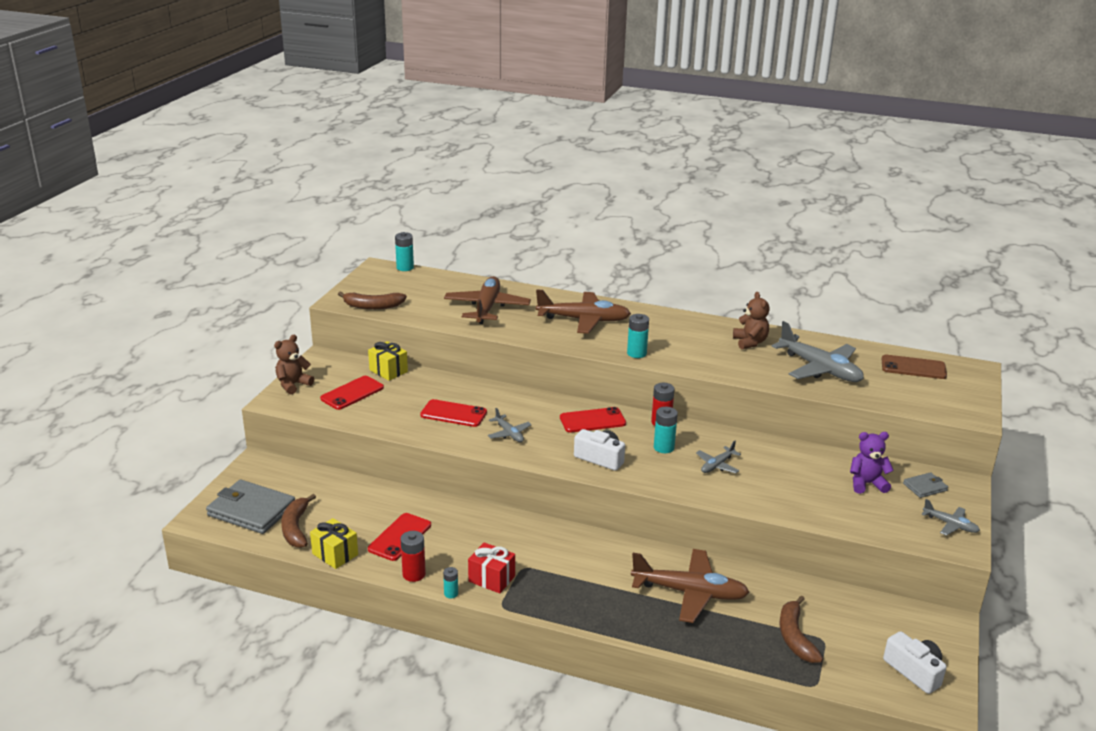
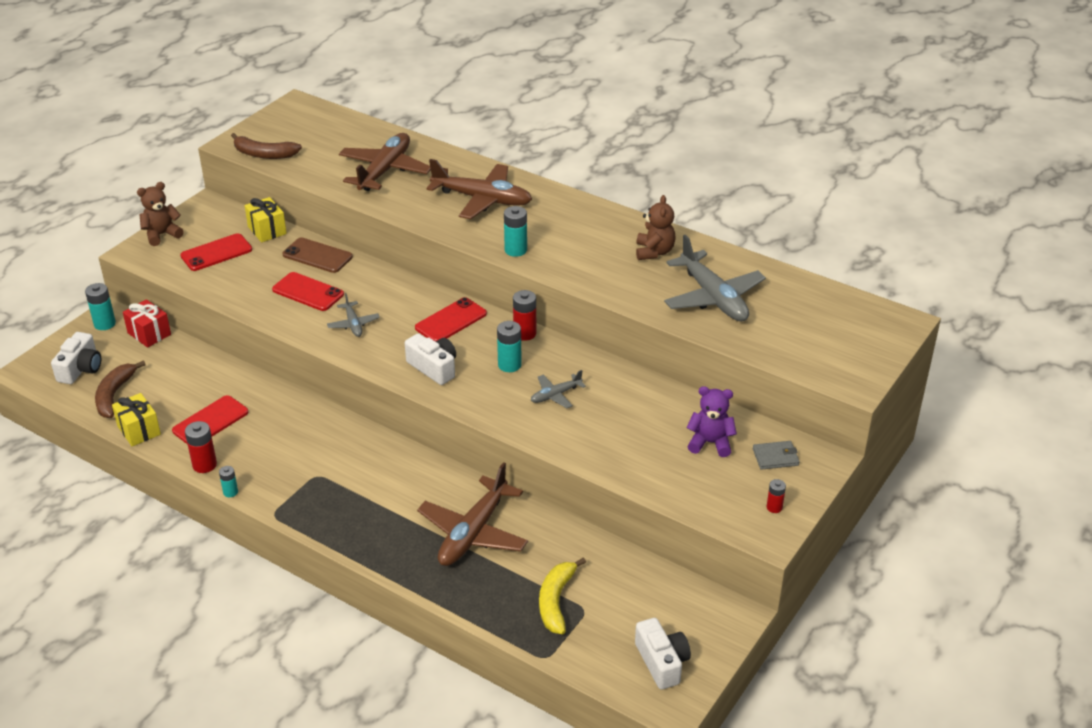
camera: 15 degrees right, 10 degrees up
(251, 510) = (80, 369): grey wallet -> white camera
(405, 267) = (324, 107): turquoise battery -> turquoise battery (104, 324)
(491, 579) = (278, 483): red gift -> red gift (149, 334)
(592, 420) = (451, 321): red phone -> red phone turned 45 degrees counterclockwise
(690, 593) = (473, 533): brown plane -> brown plane turned 90 degrees clockwise
(794, 637) = (556, 601): brown banana -> yellow banana
(913, 367) = (827, 310): brown phone -> brown phone (317, 256)
(950, 525) = (774, 507): grey plane -> red battery

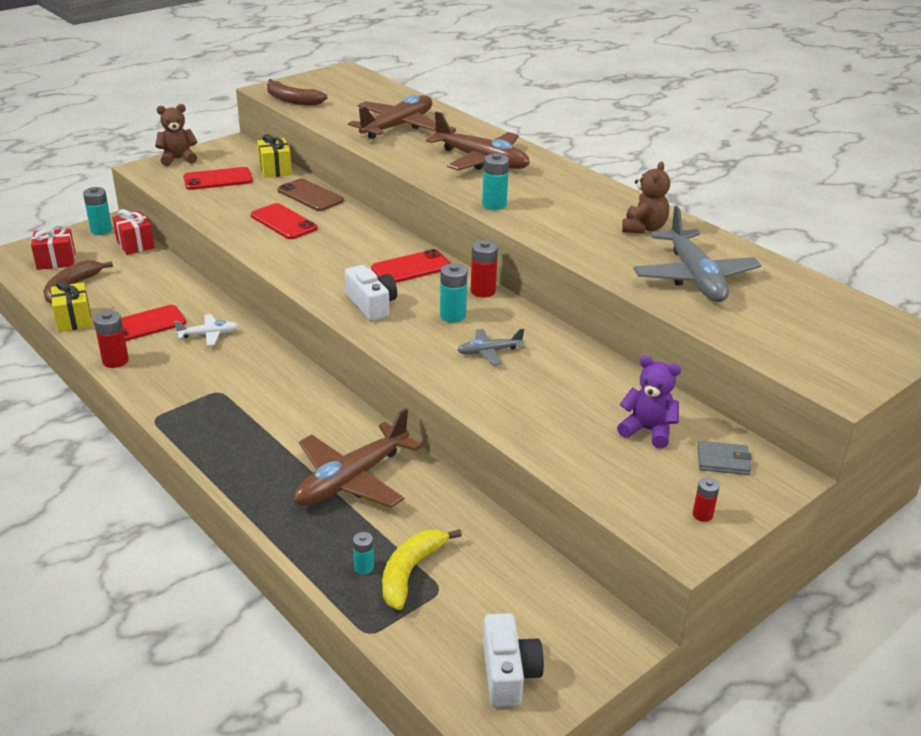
camera: 15 degrees right, 5 degrees down
(80, 369) = (56, 261): white camera -> red gift
(230, 492) = (125, 390): turquoise battery -> turquoise battery (364, 567)
(276, 420) = (208, 335): none -> white plane
(353, 324) = (312, 254): grey plane -> none

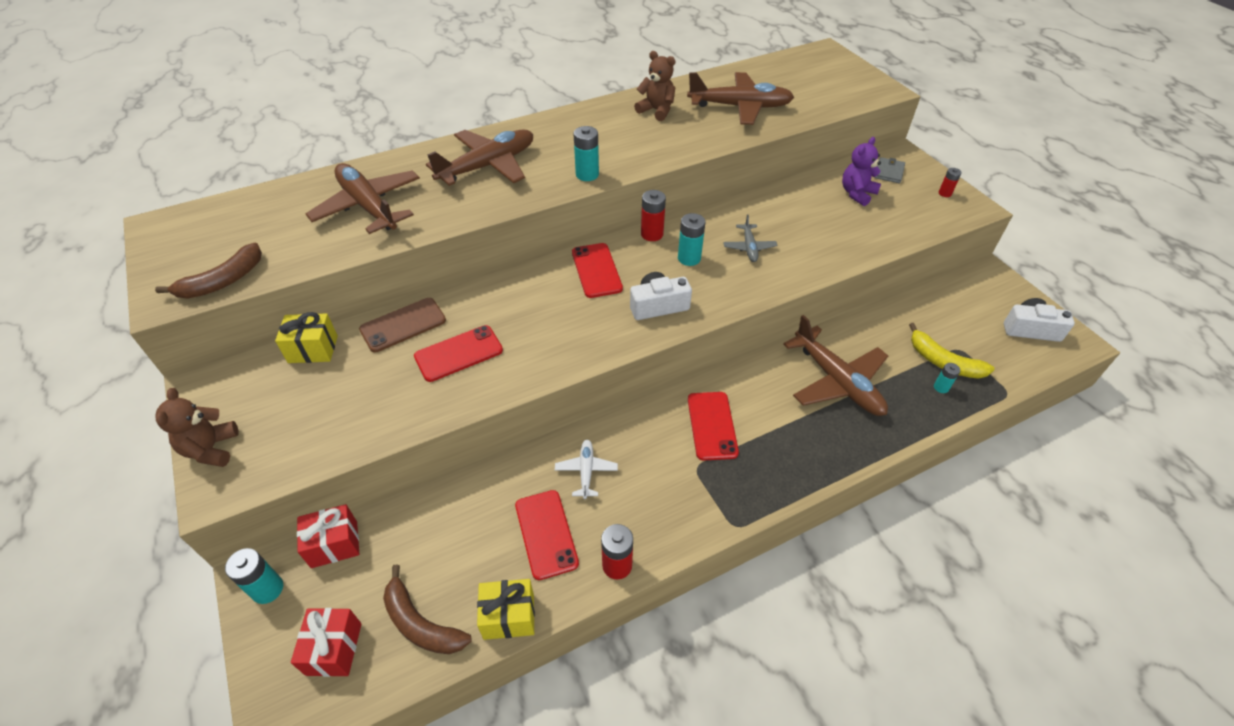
camera: 75 degrees left, 15 degrees up
(218, 179) = (307, 407): red phone -> red phone (712, 425)
(694, 277) = (740, 107): grey plane -> brown plane

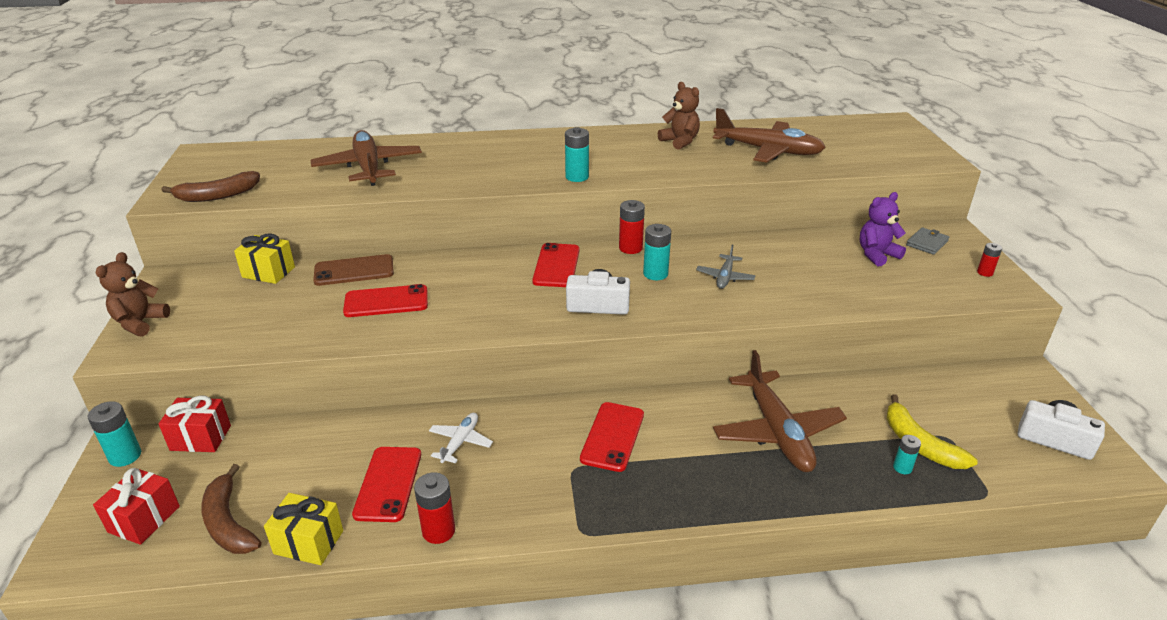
camera: 20 degrees right, 15 degrees down
(488, 166) = (491, 157): brown plane -> none

